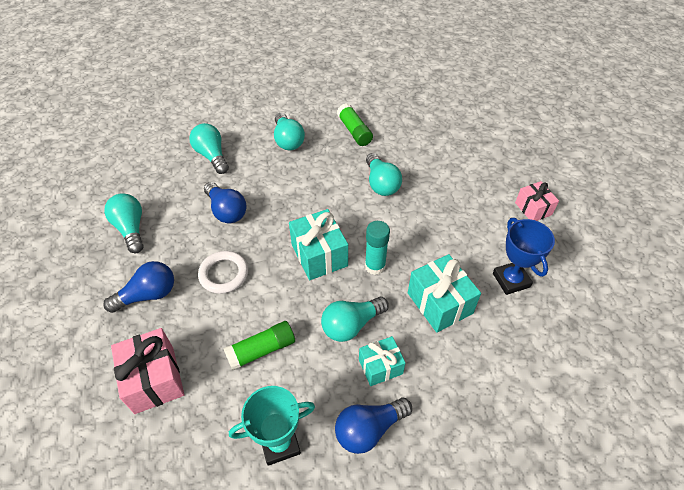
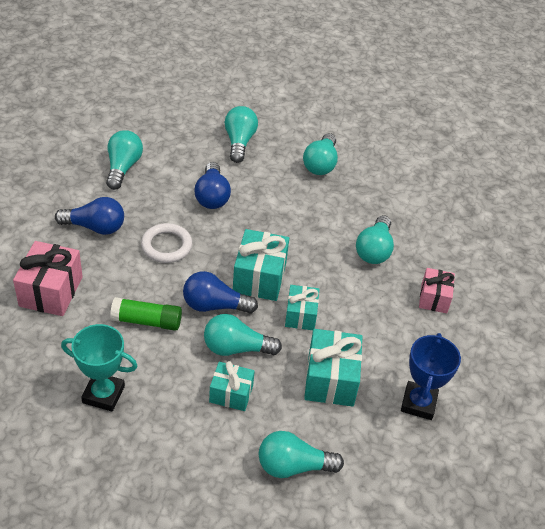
camera: 30 degrees right, 5 degrees down
(354, 131) = (393, 189): green glue stick -> none
(369, 429) = (179, 431): blue light bulb -> blue light bulb (214, 305)
(375, 266) = (300, 315): turquoise glue stick -> turquoise gift
(476, 393) = (293, 466): none -> turquoise light bulb
(533, 209) = (508, 358): pink gift -> pink gift (434, 298)

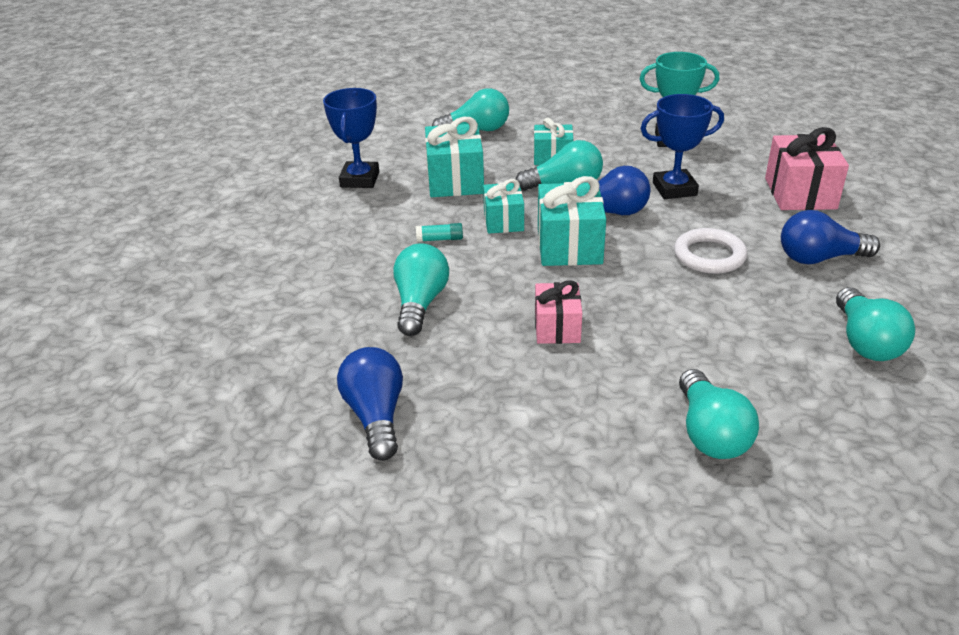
camera: 175 degrees right, 10 degrees down
(147, 321) = (674, 189): green glue stick -> blue trophy
(212, 196) = (694, 328): blue light bulb -> blue light bulb (376, 416)
(320, 164) = (538, 422): turquoise light bulb -> none
(354, 306) = (439, 239): none -> turquoise glue stick
(434, 298) = (334, 265): pink gift -> pink gift (557, 327)

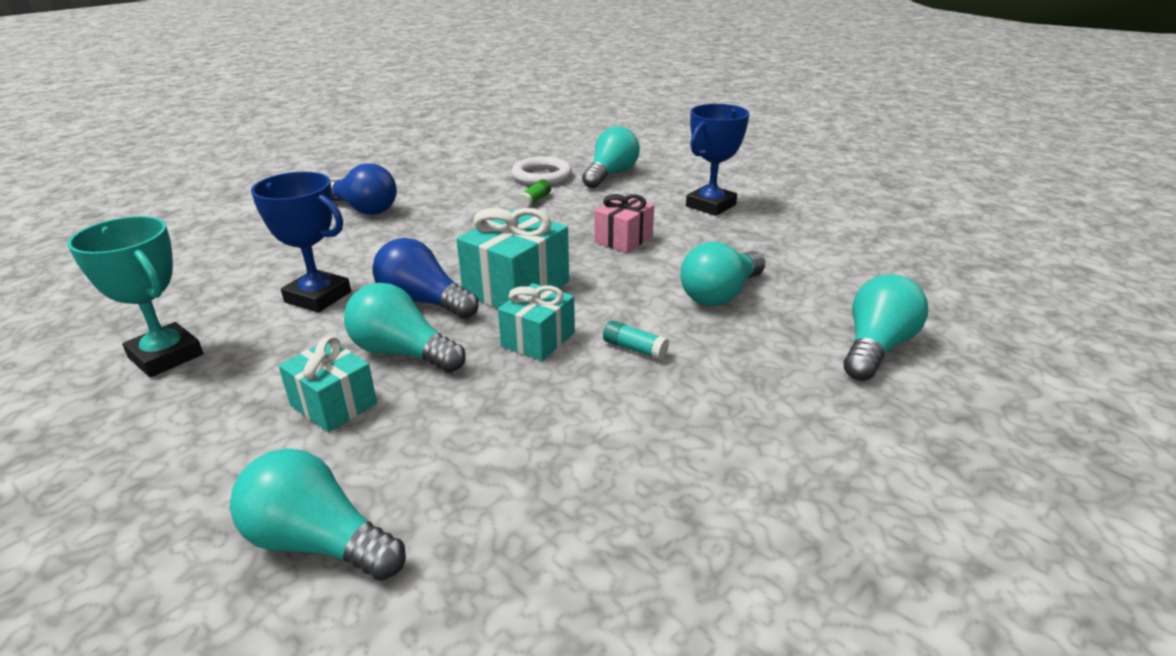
camera: 145 degrees left, 5 degrees down
(360, 179) = (652, 516): blue trophy -> blue trophy (710, 205)
(376, 416) = (818, 239): blue light bulb -> none
(455, 180) = (512, 431): turquoise gift -> none
(709, 256) = (427, 237): white ring -> white ring (541, 176)
(710, 341) = (534, 201): none -> green glue stick
(800, 193) = (245, 248): pink gift -> none
(865, 341) = (451, 173): turquoise light bulb -> turquoise light bulb (876, 348)

